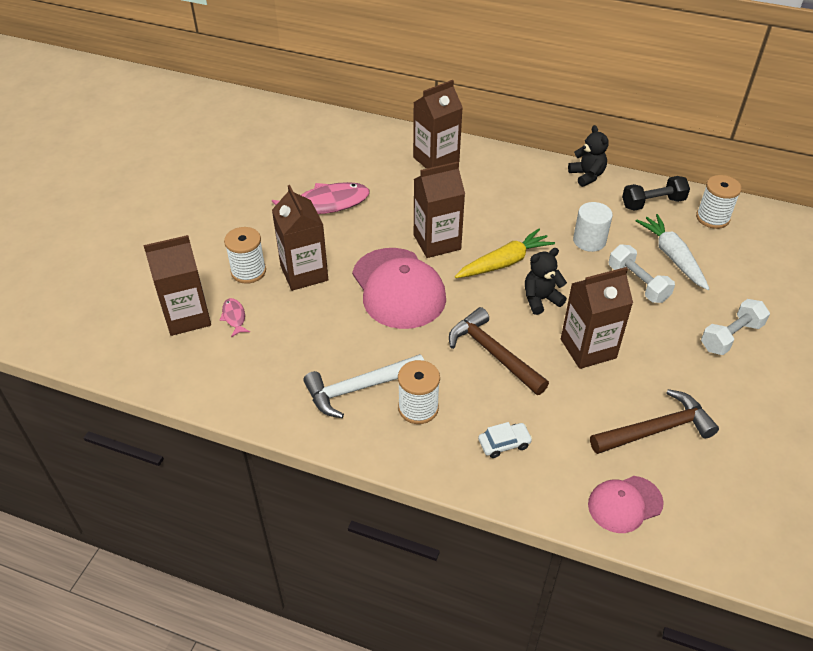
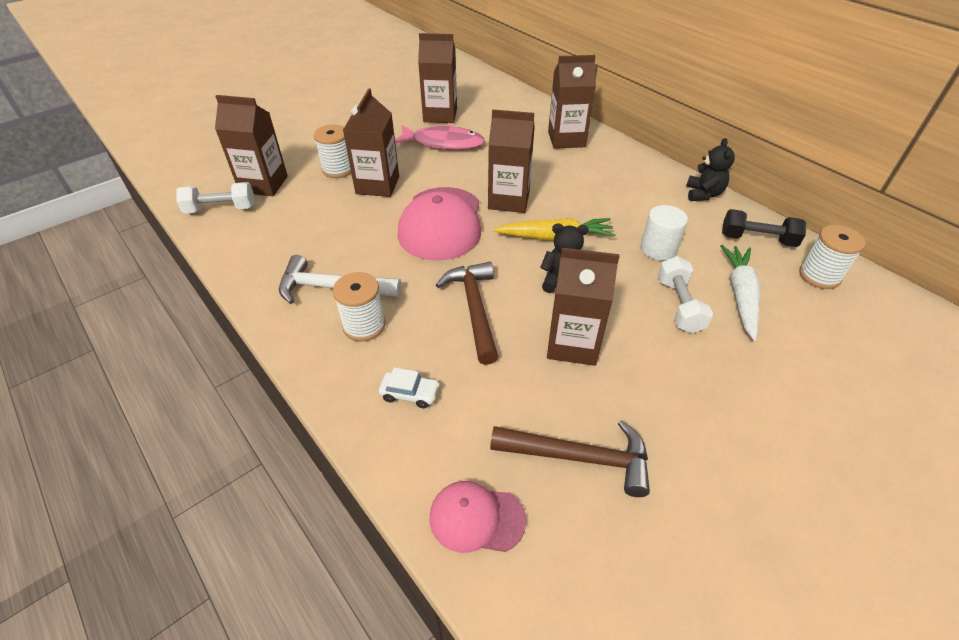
camera: 30 degrees right, 0 degrees up
(234, 317) = (295, 197): pink fish -> none
(294, 173) = (440, 115): none -> brown carton
(731, 336) = (750, 401): white dumbbell -> white dumbbell (221, 209)

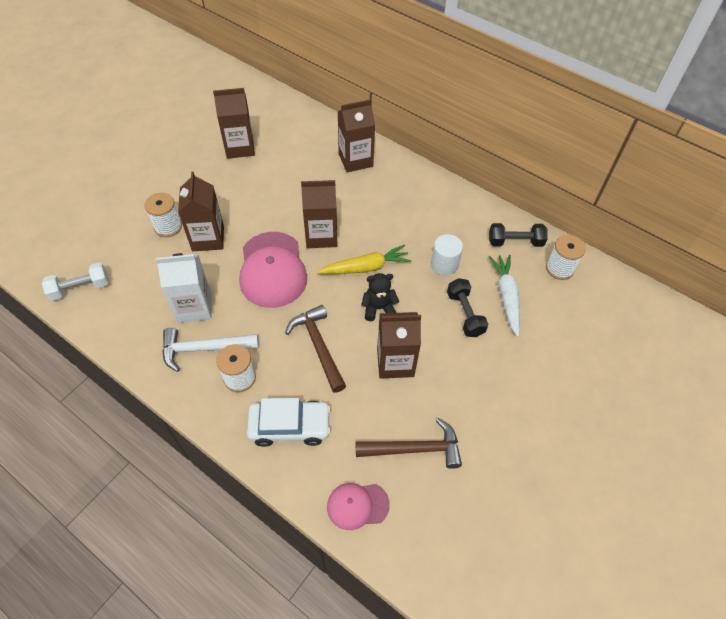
camera: 15 degrees left, 10 degrees up
(264, 184) = (108, 254): brown carton -> none
(337, 245) = (194, 307): none -> white carton
(410, 393) = (290, 426): white car -> white car, size x1.98
(443, 143) = (251, 181): pink fish -> none
(679, 305) = (465, 314): white dumbbell -> black dumbbell
(703, 194) = (472, 203): black teddy bear -> none

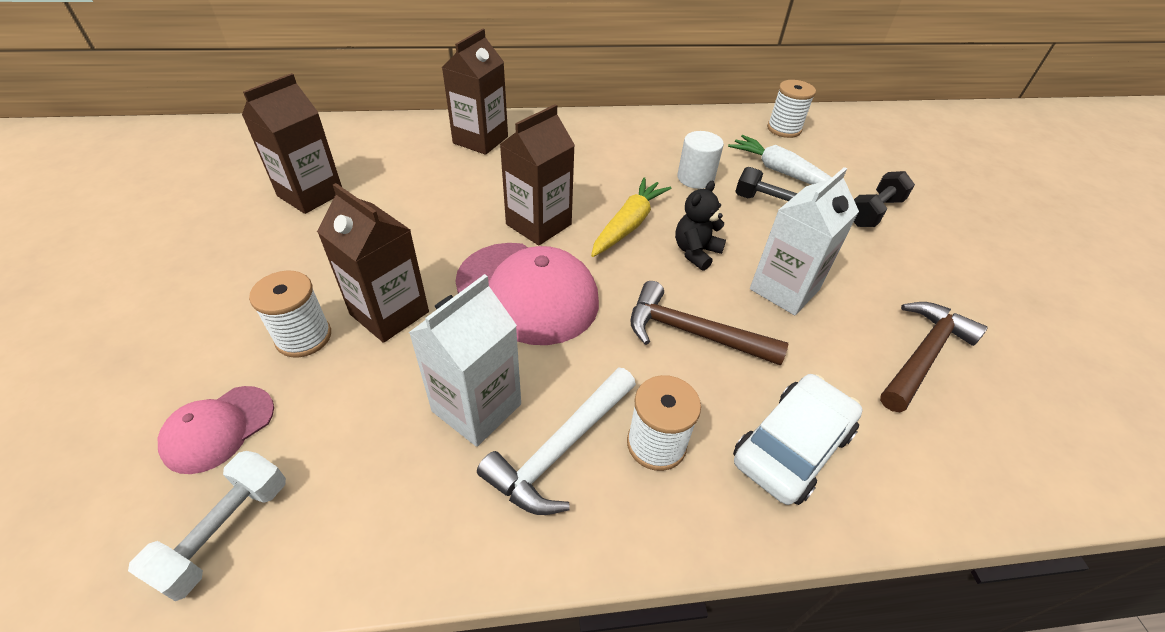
camera: 45 degrees left, 10 degrees down
(357, 505) = (976, 464): pink cap -> pink cap (218, 429)
(395, 362) = (784, 289): brown carton -> white carton
(515, 242) = (723, 129): black dumbbell -> black dumbbell (874, 212)

